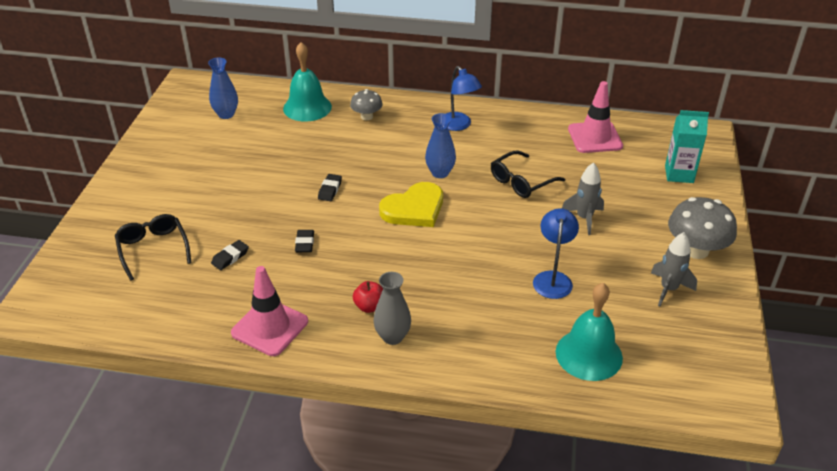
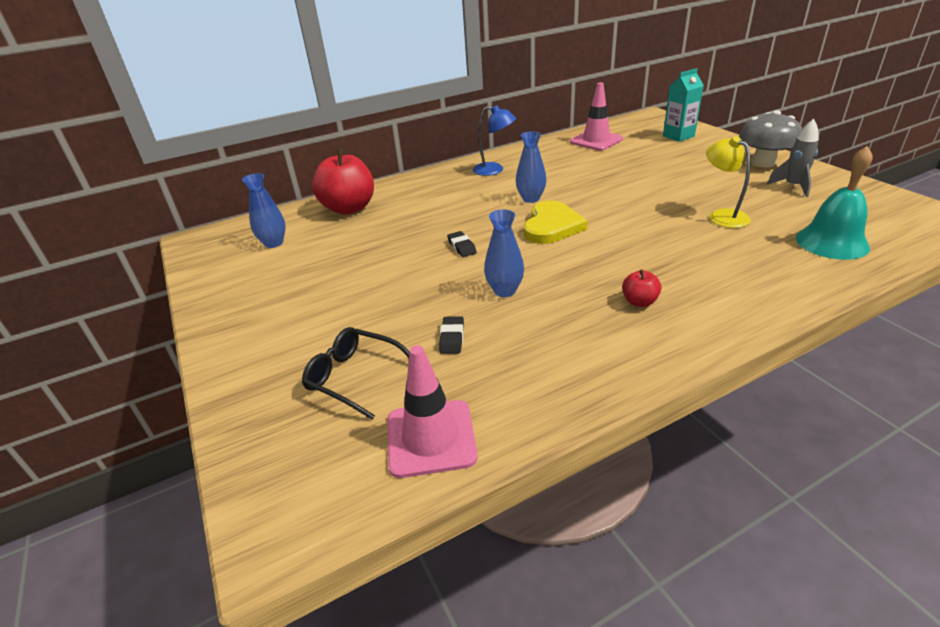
camera: 35 degrees left, 5 degrees down
(270, 327) = (587, 368): pink traffic cone -> pink traffic cone (431, 438)
(305, 243) = (504, 291): black eraser -> blue vase
(307, 107) = (349, 208): turquoise bell -> red apple
(367, 116) = (412, 193): grey mushroom -> none
(392, 337) = (696, 311): grey vase -> none
(521, 181) = (596, 178): black glasses -> none
(553, 278) = (722, 216): blue lamp -> yellow lamp
(584, 218) = (673, 178): grey rocket -> none

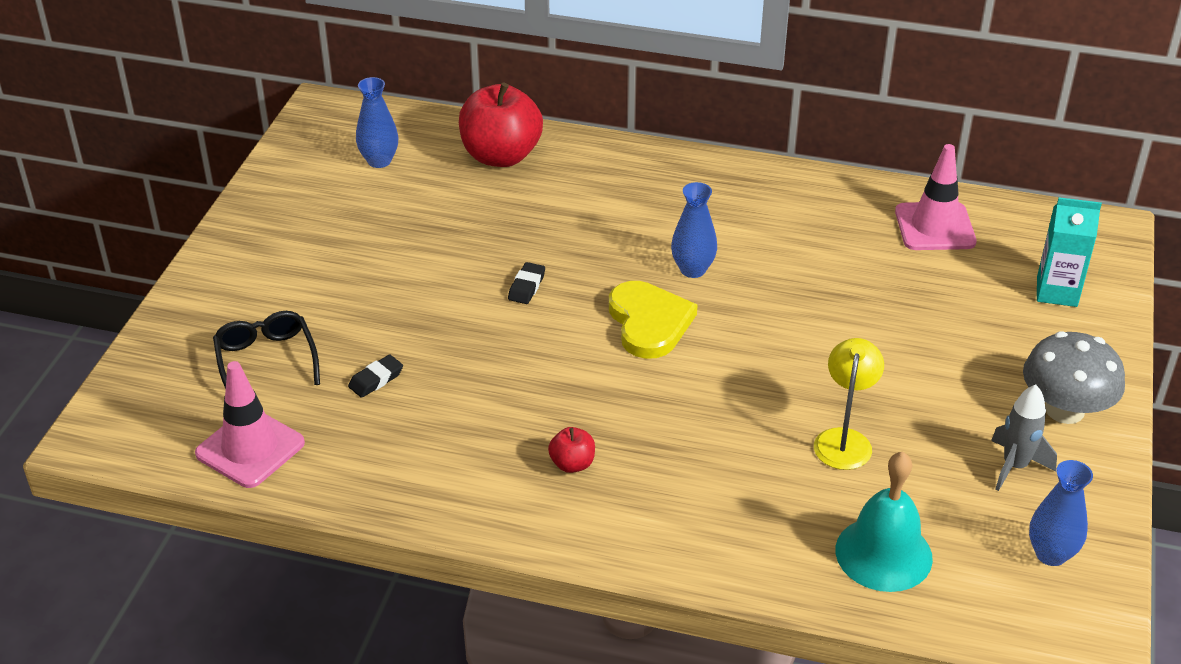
camera: 40 degrees right, 5 degrees up
(494, 170) = (728, 197): blue lamp -> none
(504, 291) = (484, 365): blue vase -> blue vase (1051, 554)
(552, 226) = (649, 322): yellow heart -> yellow heart turned 75 degrees counterclockwise

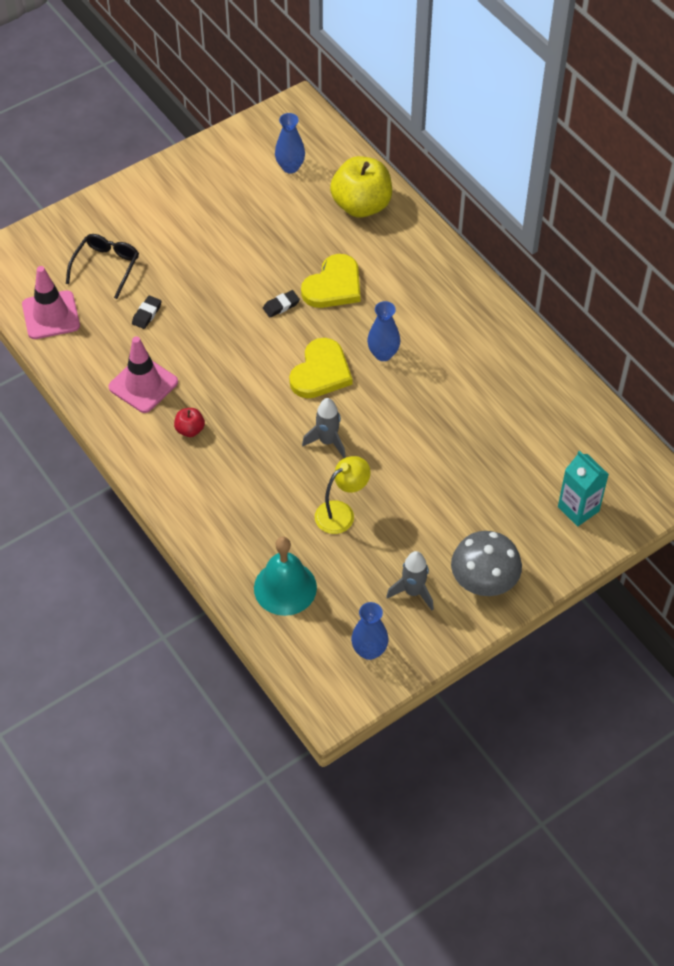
camera: 40 degrees right, 15 degrees up
(376, 379) = (147, 314): black eraser -> black eraser turned 60 degrees counterclockwise
(501, 156) = (361, 205): red apple -> yellow apple
(561, 238) = (333, 286): none -> yellow heart
(740, 382) = (327, 441): none -> grey rocket
(935, 227) = (560, 418): pink traffic cone -> pink traffic cone (143, 385)

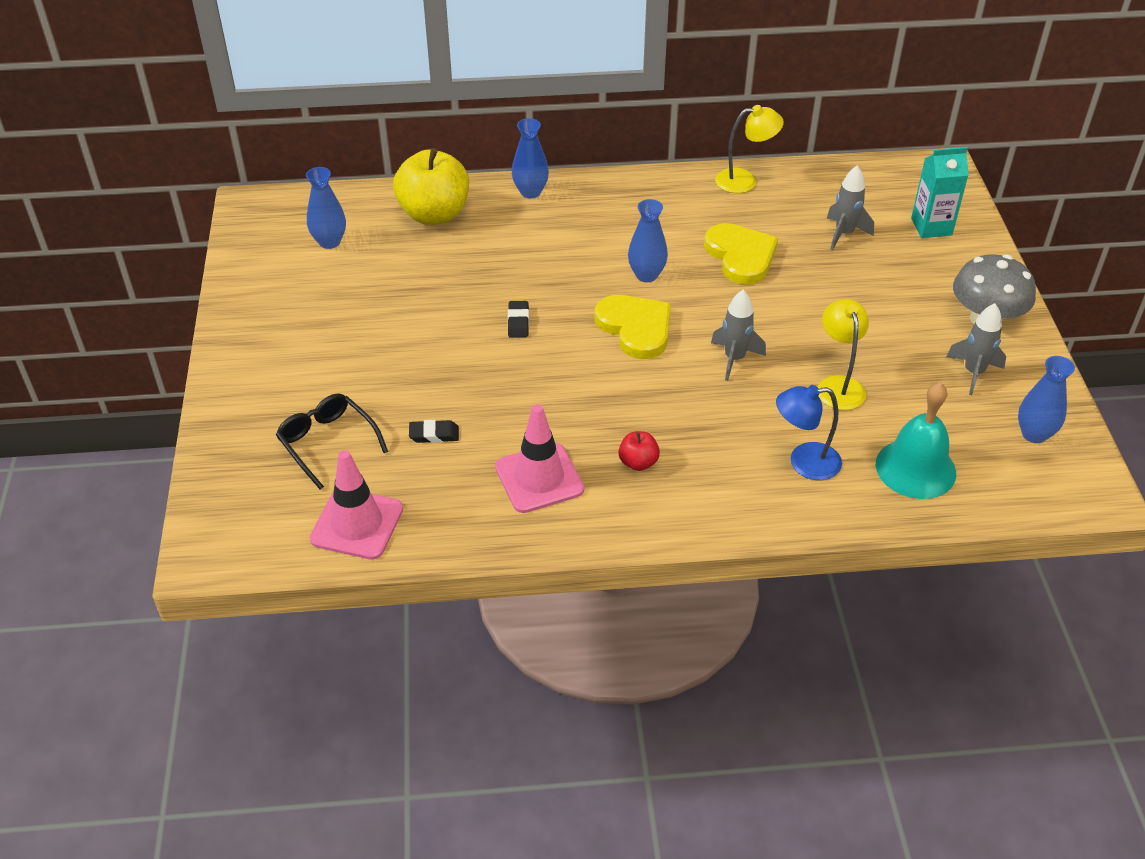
camera: 60 degrees left, 10 degrees down
(147, 314) = (434, 434): black eraser -> black eraser turned 60 degrees counterclockwise
(249, 521) = (804, 462): none -> blue lamp
(333, 286) = (525, 274): yellow heart -> yellow heart (740, 256)
(428, 245) = (530, 192): none -> blue vase
(524, 454) = (844, 234): none -> grey rocket
(545, 366) = (745, 180): none -> yellow lamp

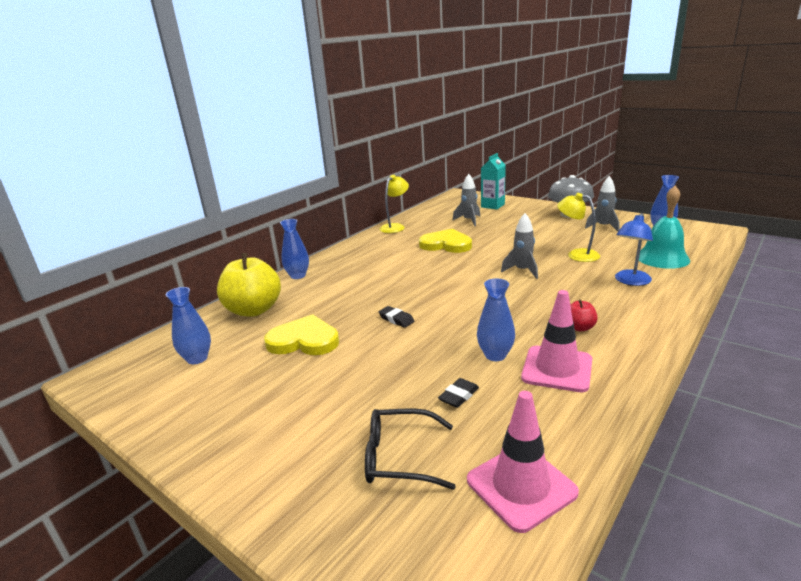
camera: 45 degrees left, 20 degrees down
(635, 328) = (458, 287): yellow heart -> yellow heart (304, 340)
(646, 275) = (421, 270): blue vase -> blue vase (495, 355)

